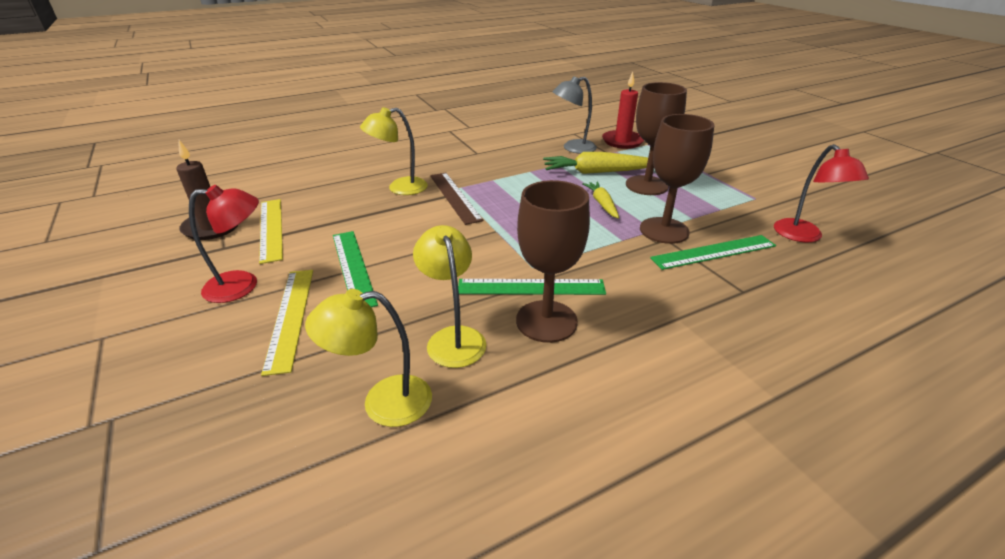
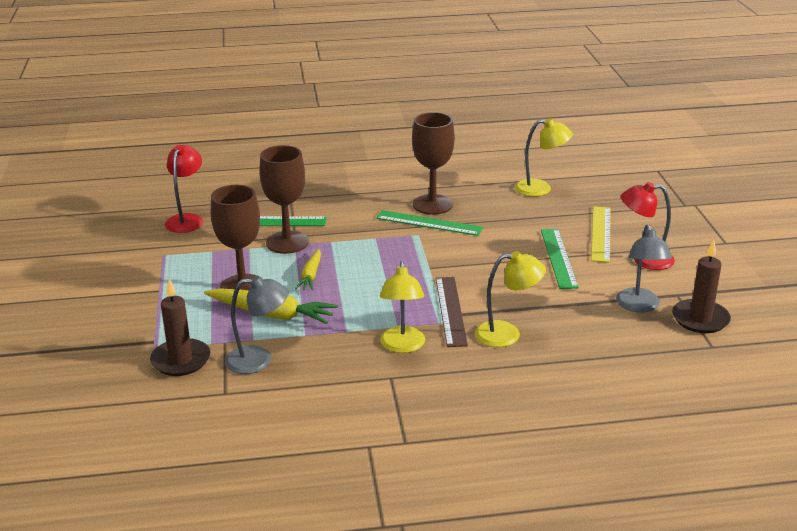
camera: 160 degrees left, 5 degrees down
(271, 229) = (639, 306): yellow ruler -> grey lamp
(453, 338) = (495, 206): yellow lamp -> yellow lamp (402, 346)
(622, 141) = (181, 360): red candle -> brown candle

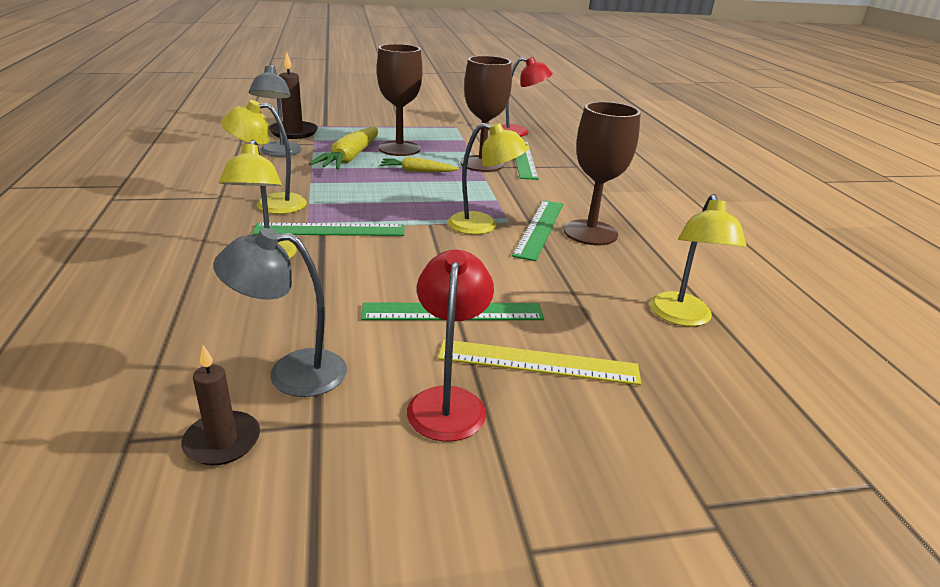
camera: 85 degrees right, 0 degrees up
(429, 245) = (483, 226): none -> yellow lamp
(451, 310) = (330, 230): brown ruler -> green ruler
(700, 319) = (222, 441): brown candle -> brown candle, size x0.66

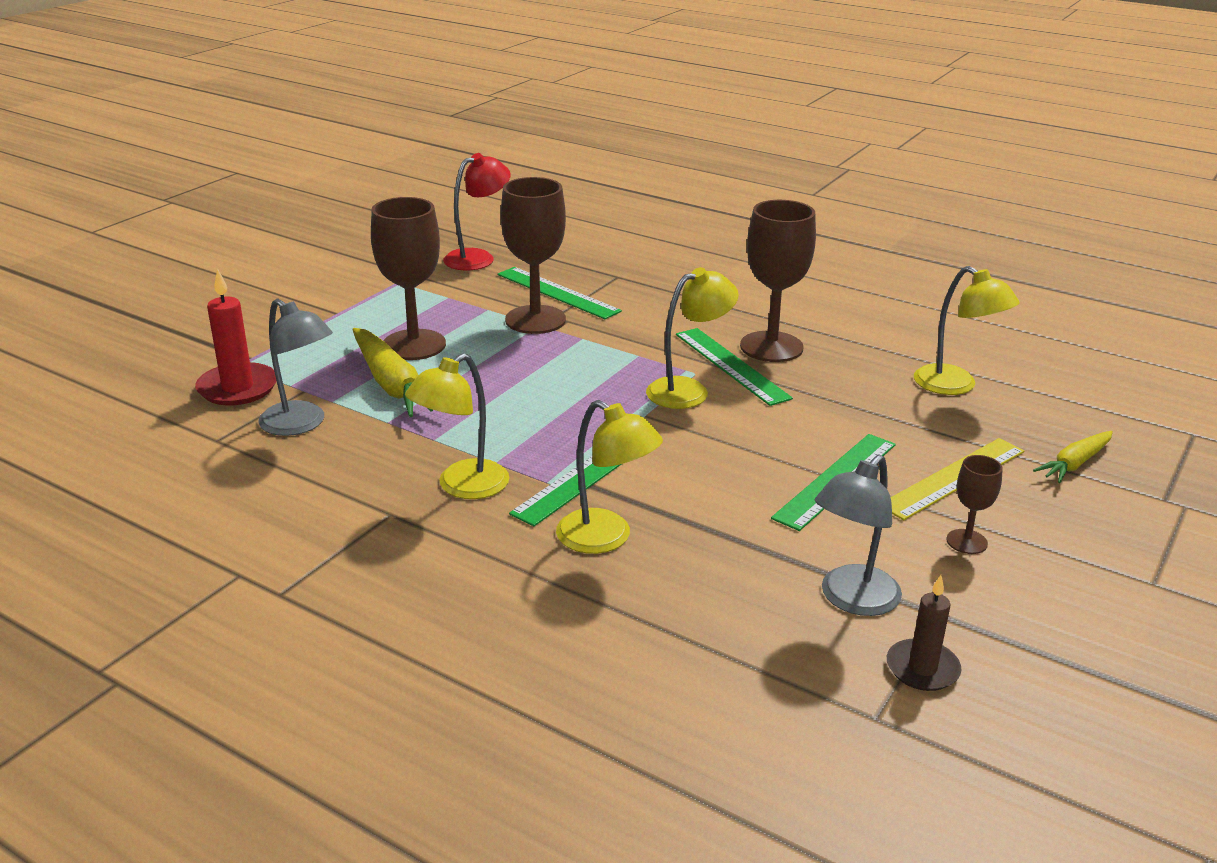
camera: 45 degrees left, 0 degrees up
(293, 132) = (238, 388): brown candle -> red candle
(417, 171) = (500, 364): yellow carrot -> yellow carrot (1074, 464)
(448, 401) = (966, 542): red lamp -> brown goblet

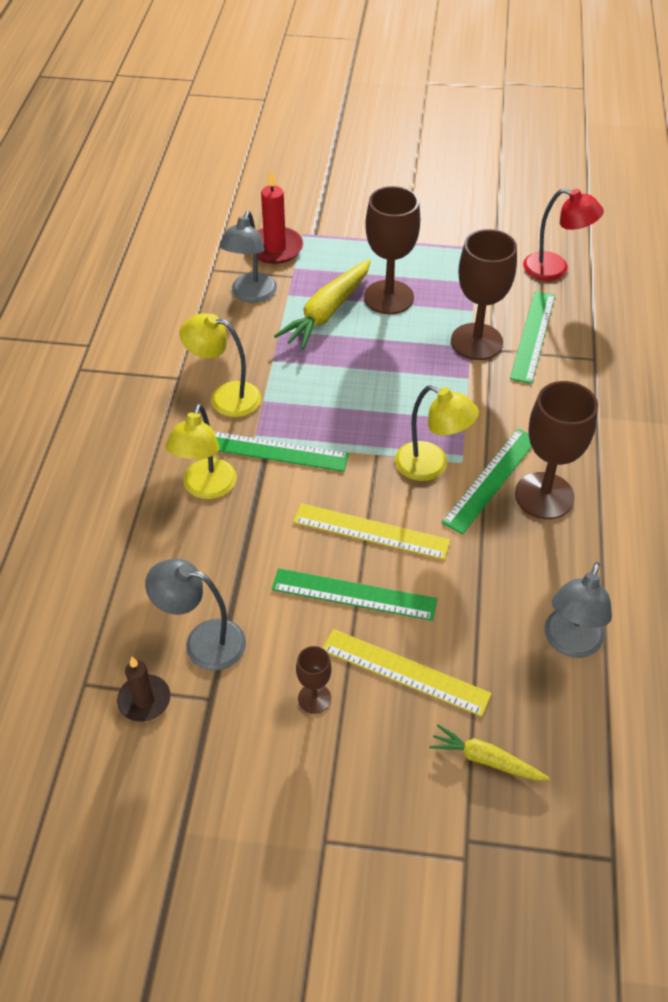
camera: 65 degrees right, 20 degrees up
(753, 447) = (371, 531): none -> yellow ruler
(955, 386) = (570, 643): yellow lamp -> grey lamp

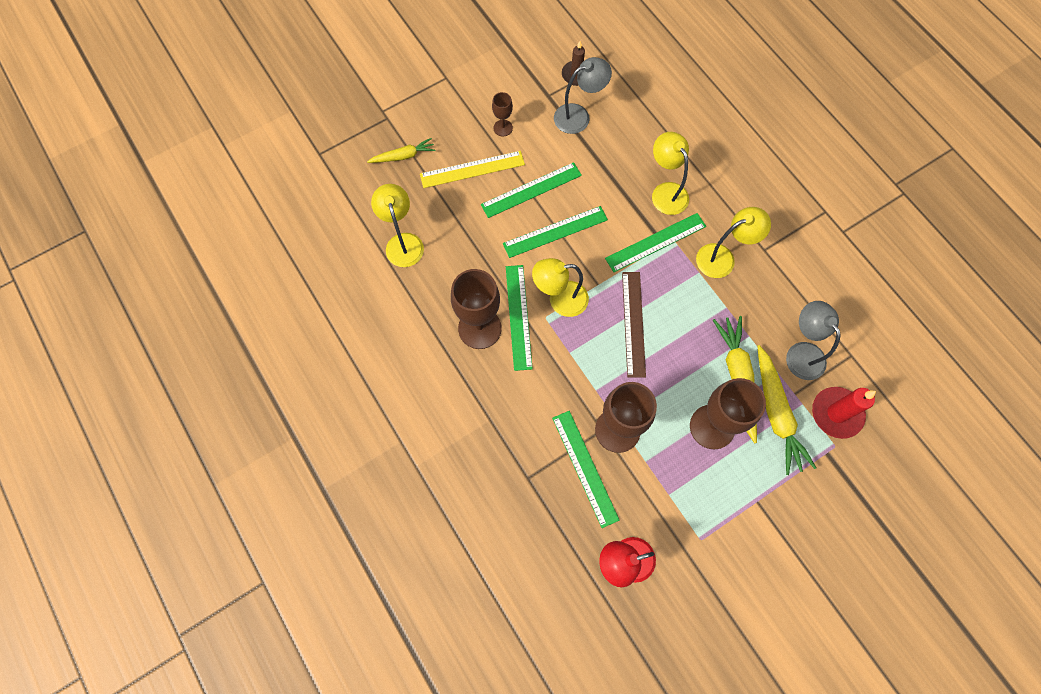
camera: 140 degrees right, 20 degrees up
(324, 274) = (776, 413): none -> yellow carrot
(371, 531) = (555, 232): yellow ruler -> green ruler
(376, 402) = (633, 323): none -> brown ruler
(570, 643) = (403, 242): grey lamp -> yellow lamp

